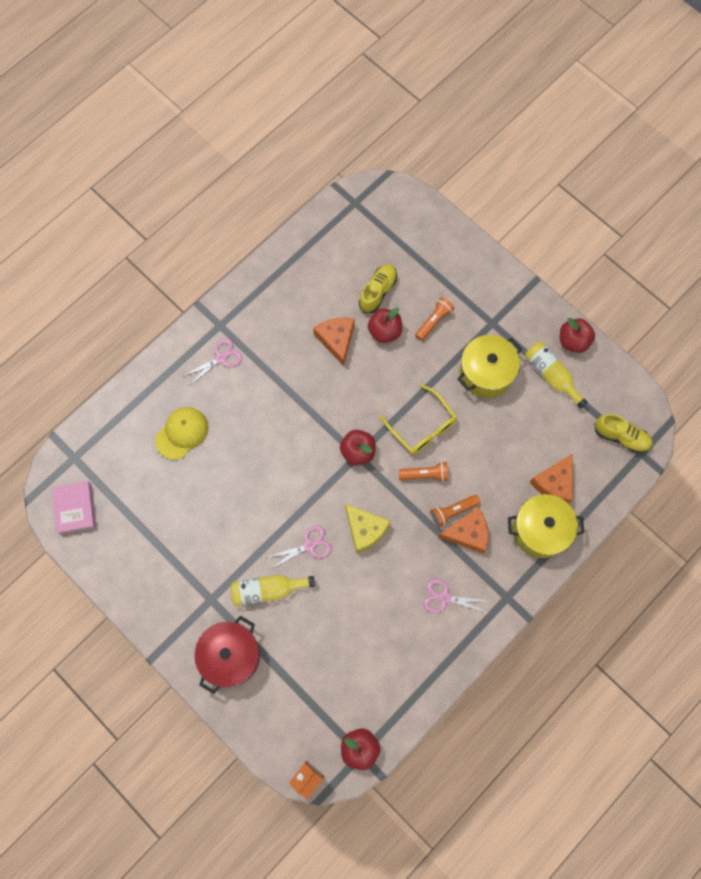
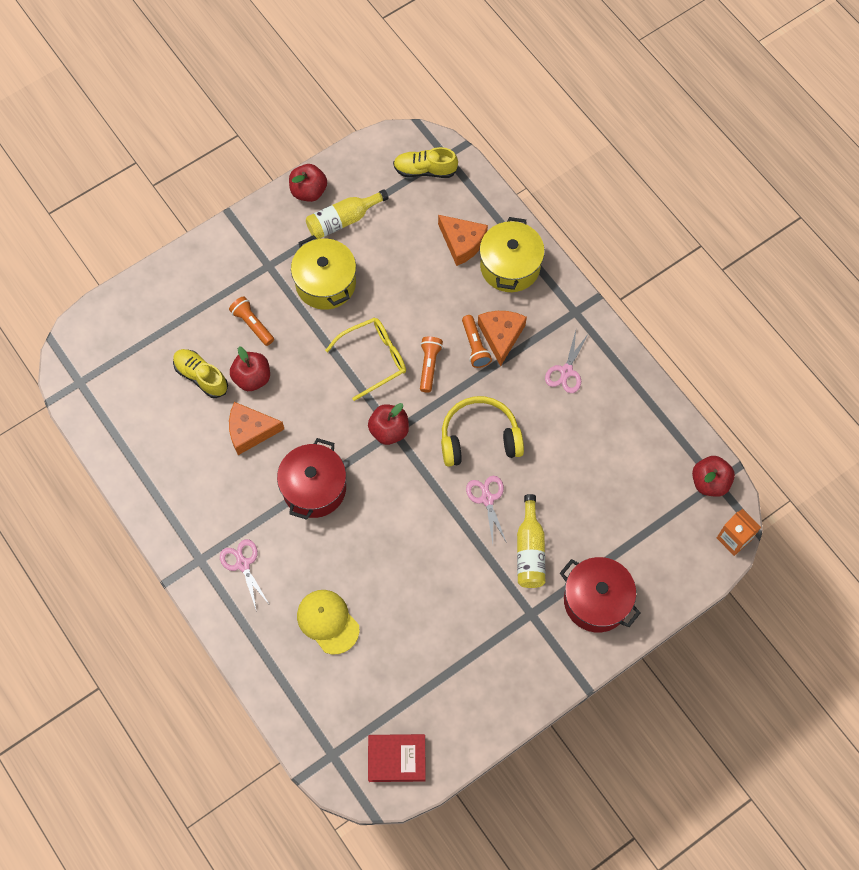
camera: 80 degrees left, 5 degrees down
(75, 508) = (397, 759): pink book -> red book
(295, 400) = (314, 488): none -> red pot
(365, 529) = (479, 438): yellow cheese -> yellow headphones
(621, 437) = (425, 170): yellow shoe -> yellow shoe turned 120 degrees counterclockwise

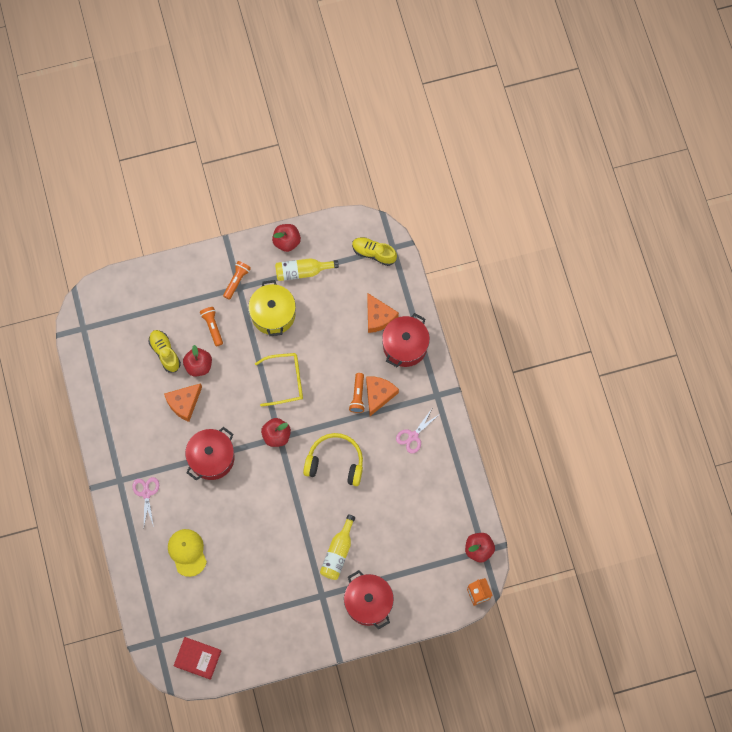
camera: 20 degrees right, 5 degrees up
(250, 431) = (184, 403): orange cheese -> orange cheese turned 60 degrees counterclockwise
(429, 366) = (321, 399): orange flashlight -> orange flashlight (237, 281)
(487, 499) = (324, 507): pink scissors -> none
(510, 266) = (405, 346): yellow pot -> red pot

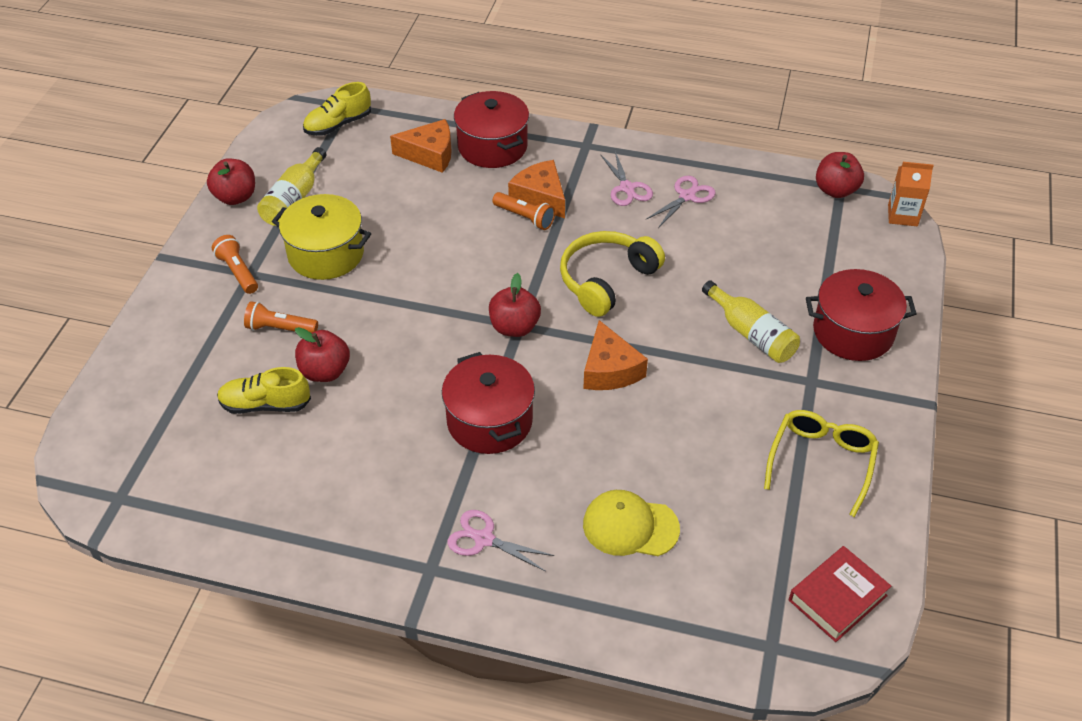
camera: 60 degrees left, 25 degrees down
(184, 403) = (369, 417): orange cheese -> orange cheese (609, 369)
(286, 381) = (438, 282): yellow glasses -> yellow glasses (821, 461)
(425, 471) = (687, 196): none -> pink scissors

